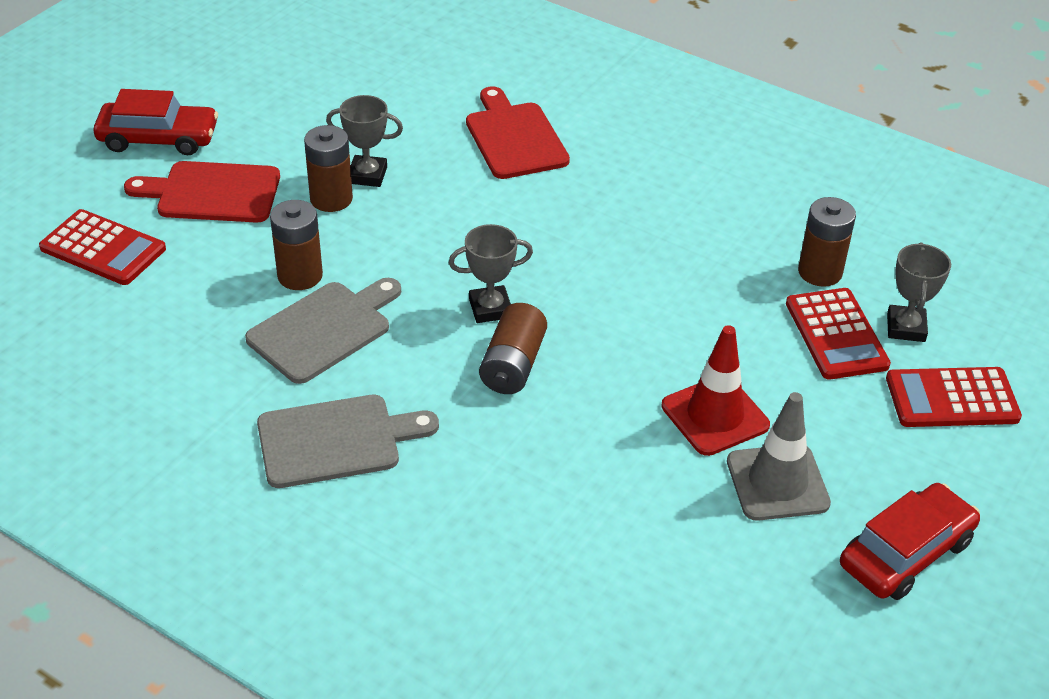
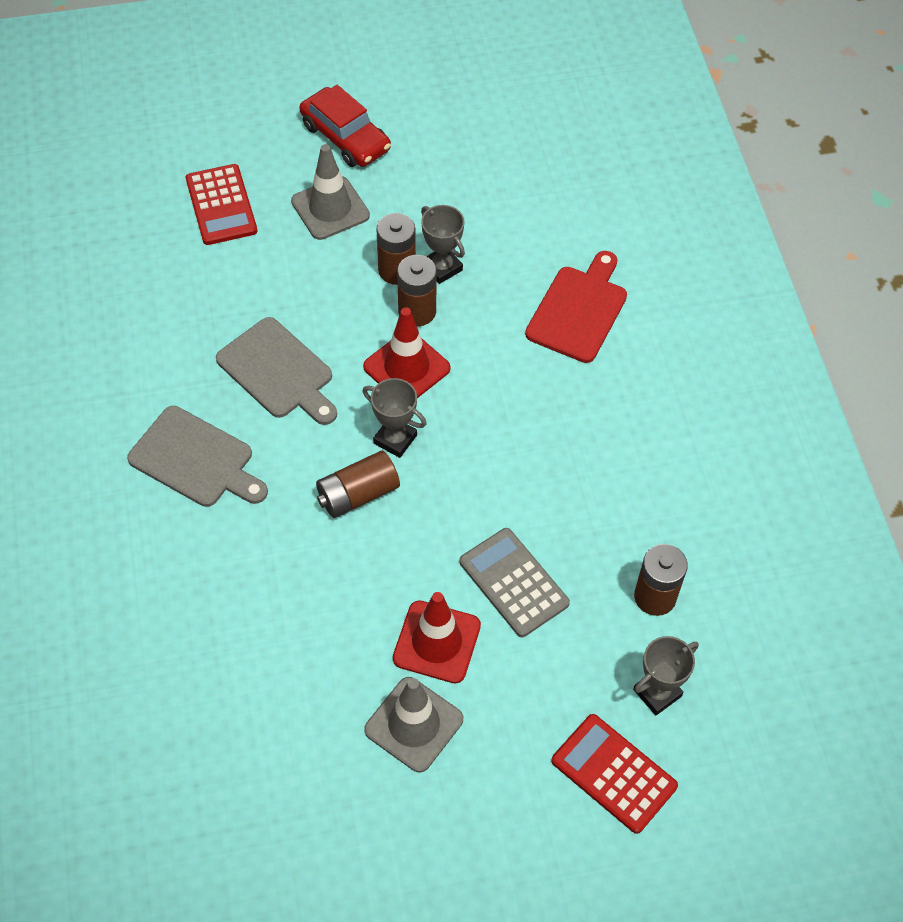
camera: 45 degrees right, 15 degrees up
(212, 193) = (330, 208): red cutting board -> grey traffic cone
(300, 276) = (310, 318): brown battery -> brown battery (417, 311)
(324, 329) = (278, 372): grey cutting board -> grey cutting board turned 45 degrees clockwise
(431, 256) = (406, 367): none -> red traffic cone
(714, 335) = (513, 583): none -> grey calculator
(836, 334) = (599, 655): red calculator -> none
(906, 553) = (429, 847): red car -> none

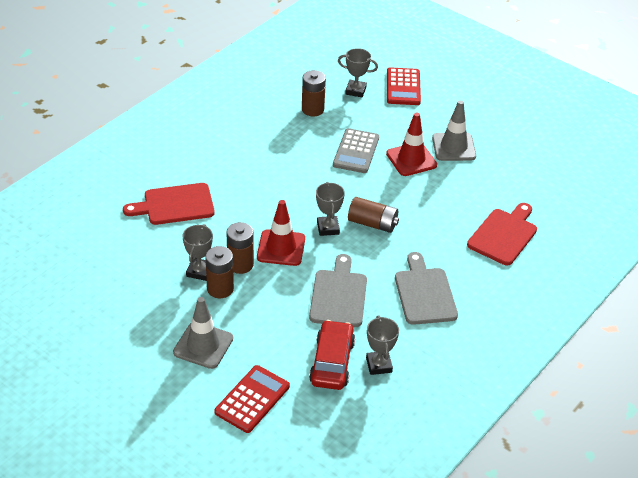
camera: 130 degrees left, 15 degrees down
(148, 337) = (379, 365): none -> grey trophy
(194, 633) = (504, 235): none -> red cutting board
(345, 137) = (136, 375): red car -> red car (332, 362)

